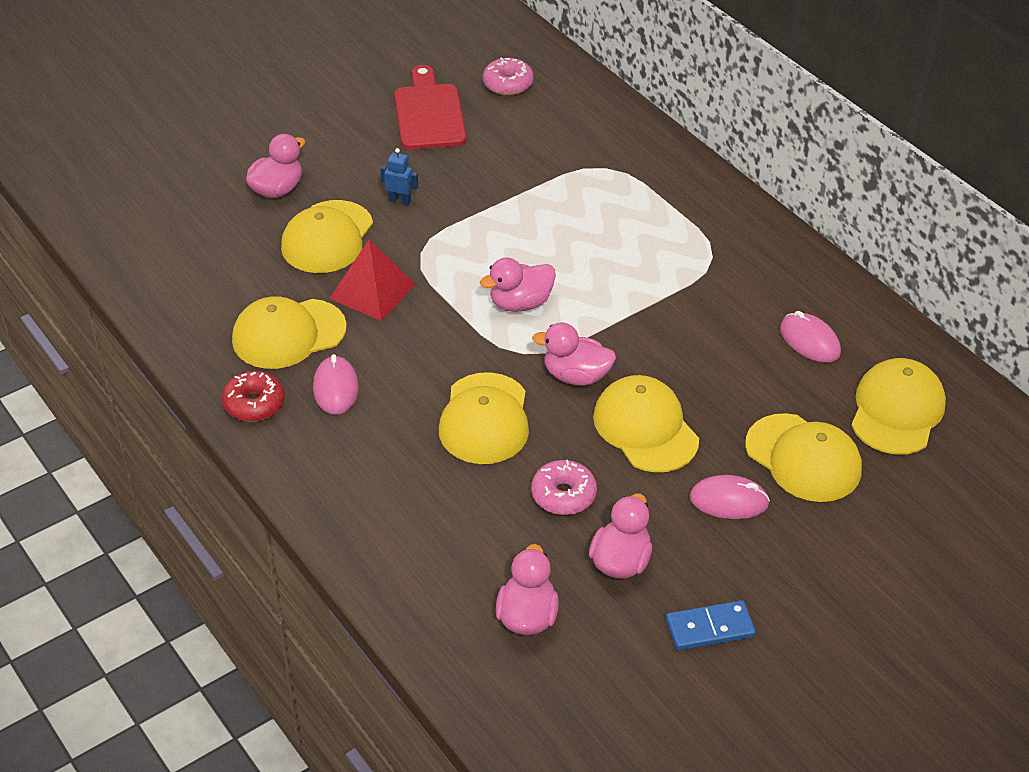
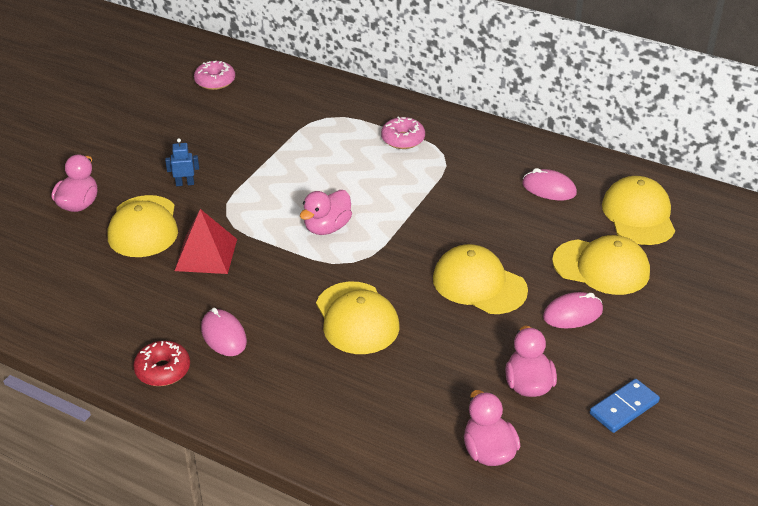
camera: 25 degrees left, 5 degrees down
(288, 334) = (158, 308): yellow cap -> none
(429, 113) = (167, 117): red cutting board -> none
(563, 495) = (453, 352): pink donut -> pink donut (403, 139)
(576, 376) = (403, 265): pink duck -> none

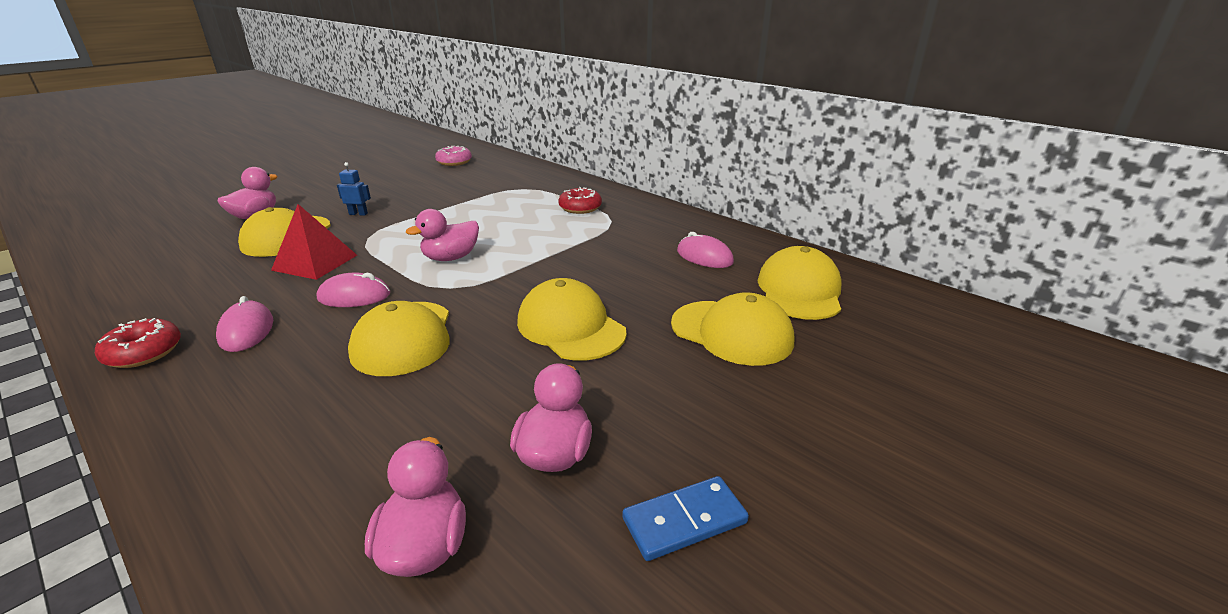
camera: 15 degrees right, 10 degrees down
(403, 139) = (580, 208): pink donut -> red donut
(572, 314) = (669, 376): pink mouse -> pink mouse (354, 296)

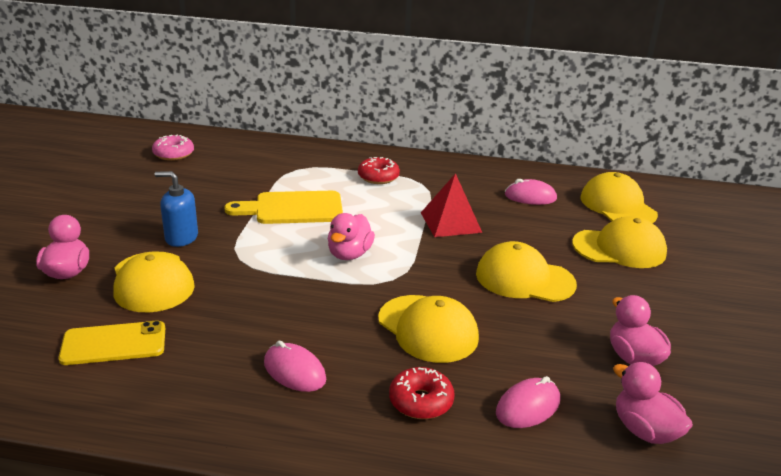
camera: 35 degrees left, 0 degrees up
(144, 352) = (240, 422): red donut -> red donut (421, 401)
(189, 268) = (114, 343): none -> yellow phone
(315, 262) = (235, 297): red pyramid -> red pyramid (450, 222)
(354, 296) = (330, 313): pink mouse -> pink mouse (528, 407)
(358, 214) = (181, 238): blue robot -> blue soap dispenser
(470, 214) = (293, 208): none -> yellow cutting board
(684, 521) = (733, 361): blue domino -> none

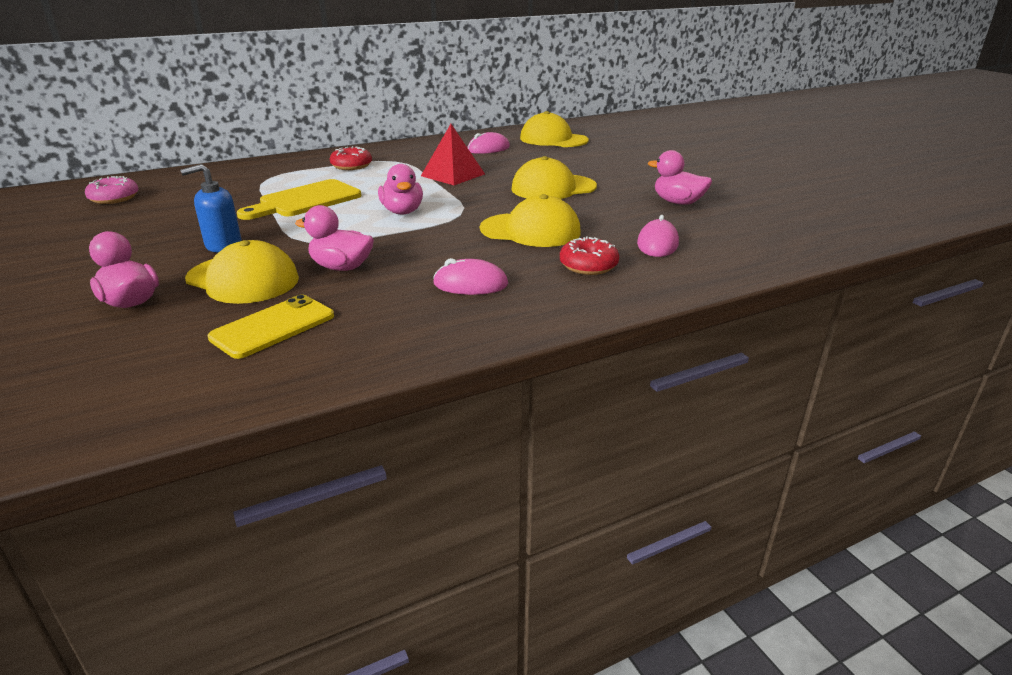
camera: 35 degrees left, 0 degrees up
(619, 248) = (587, 158): yellow cap -> none
(644, 430) = (735, 230): pink duck -> pink duck (341, 267)

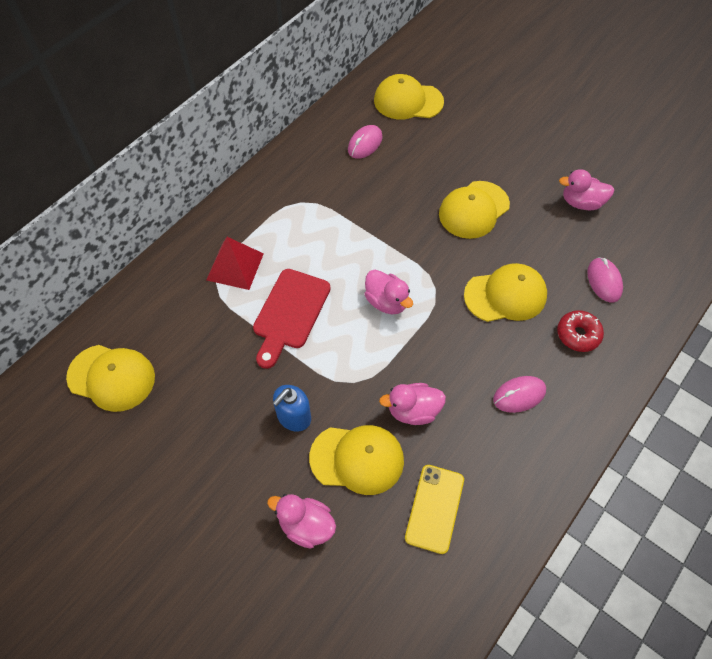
camera: 25 degrees left, 30 degrees up
(114, 198) = (111, 377): pink donut -> yellow cap
(305, 200) = (290, 313): yellow cutting board -> red cutting board
(351, 166) = (270, 227): red donut -> none
(453, 175) = (374, 214): red pyramid -> red pyramid (235, 266)

